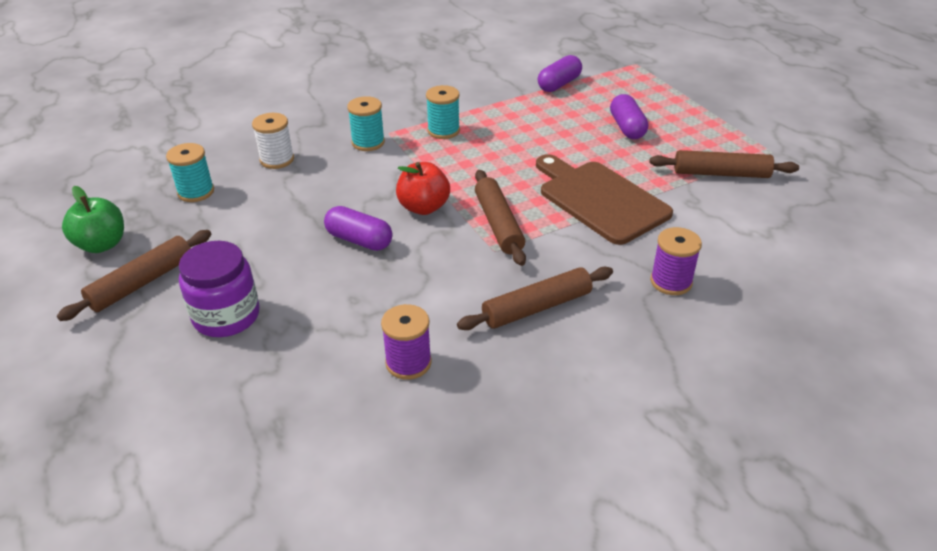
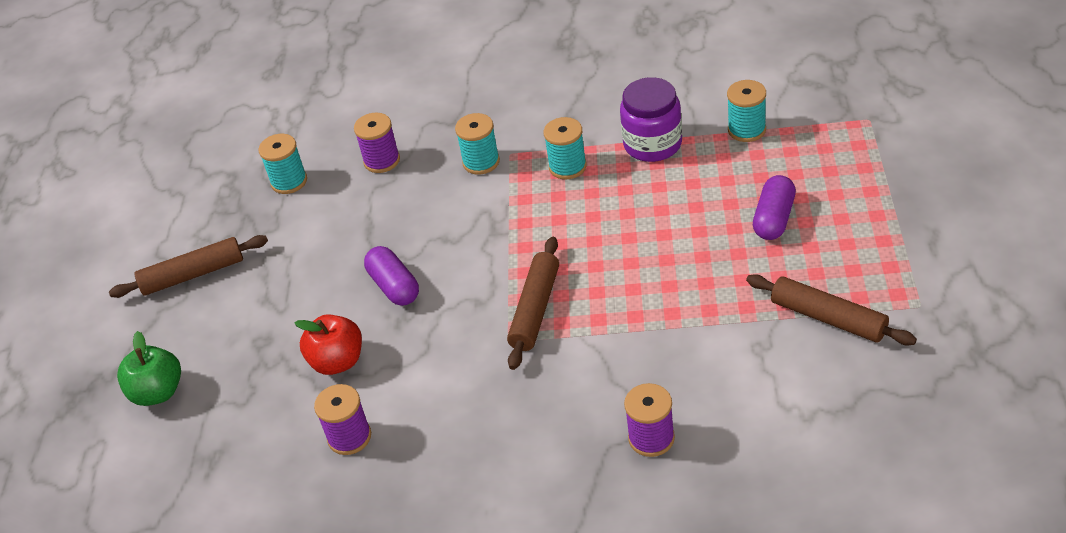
camera: 35 degrees right, 5 degrees up
(102, 244) = (183, 221): green apple -> green apple (158, 392)
(226, 316) = (237, 334): purple jar -> purple jar (652, 144)
(277, 160) = (382, 161): white spool -> purple spool
(423, 207) = (478, 265): red apple -> red apple (337, 361)
(537, 307) = (499, 420): brown rolling pin -> none
(559, 84) = (746, 130): purple capsule -> turquoise spool
(600, 199) = (662, 311): brown cutting board -> none

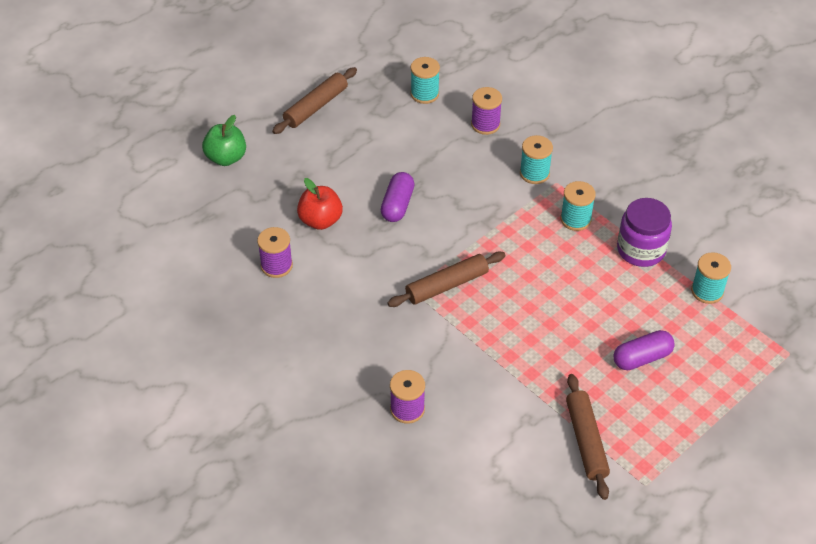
camera: 40 degrees right, 5 degrees up
(193, 274) = (315, 106): brown rolling pin -> brown rolling pin turned 75 degrees counterclockwise

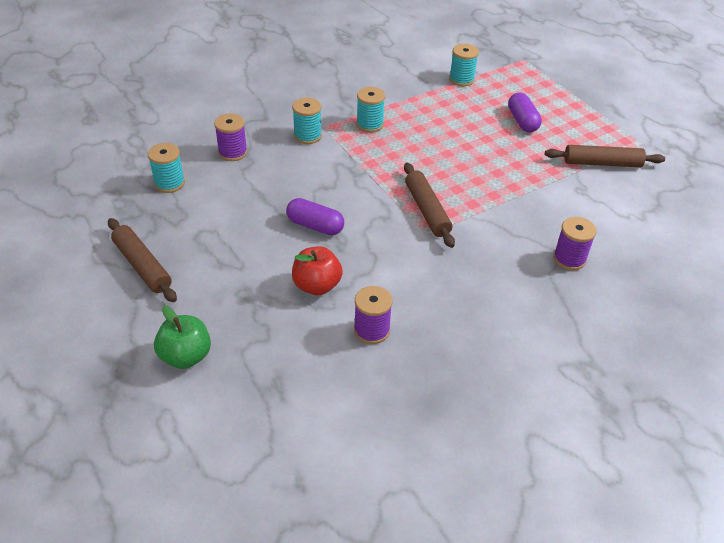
camera: 80 degrees left, 5 degrees down
(641, 249) = (412, 100): purple jar -> none

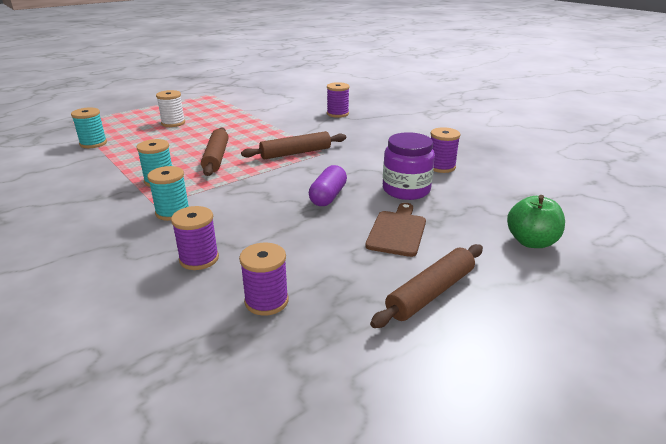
camera: 95 degrees left, 15 degrees down
(169, 183) = (266, 301): turquoise spool -> purple spool
(236, 263) = (397, 231): none -> brown cutting board
(317, 285) = (406, 190): red apple -> purple jar
(522, 121) = (173, 123): purple capsule -> white spool
(602, 163) = (233, 103): brown rolling pin -> brown rolling pin (216, 157)

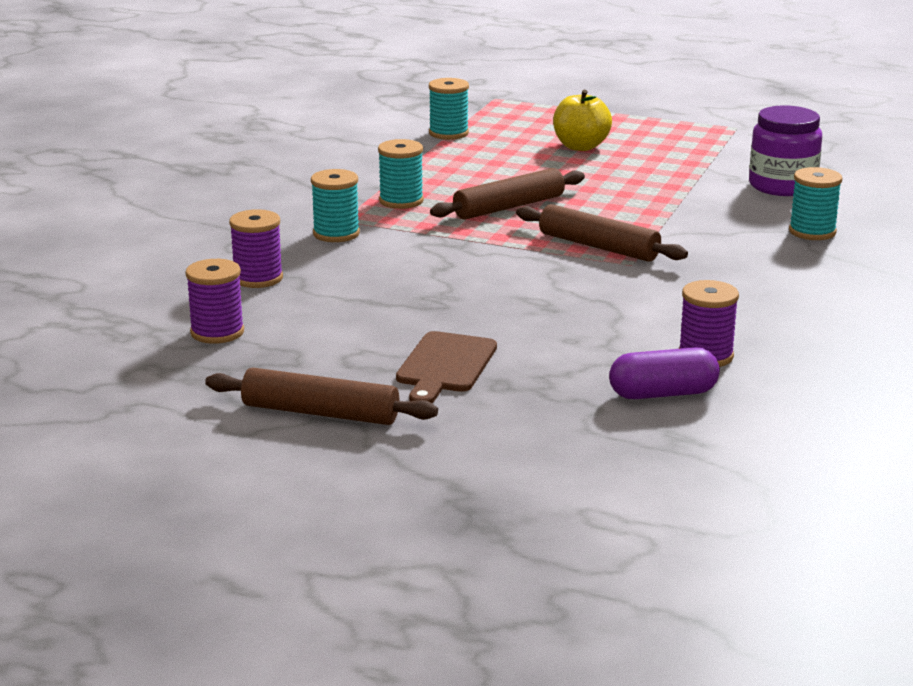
camera: 60 degrees right, 5 degrees down
(173, 123) = (580, 146): white spool -> yellow apple
(328, 196) = (488, 302): purple capsule -> purple capsule (663, 394)
(337, 114) = (812, 232): purple spool -> turquoise spool
(397, 231) = (445, 366): brown cutting board -> brown cutting board turned 120 degrees clockwise
(406, 190) = (580, 346): purple jar -> purple jar (782, 186)
(531, 242) = (526, 460): green apple -> none

